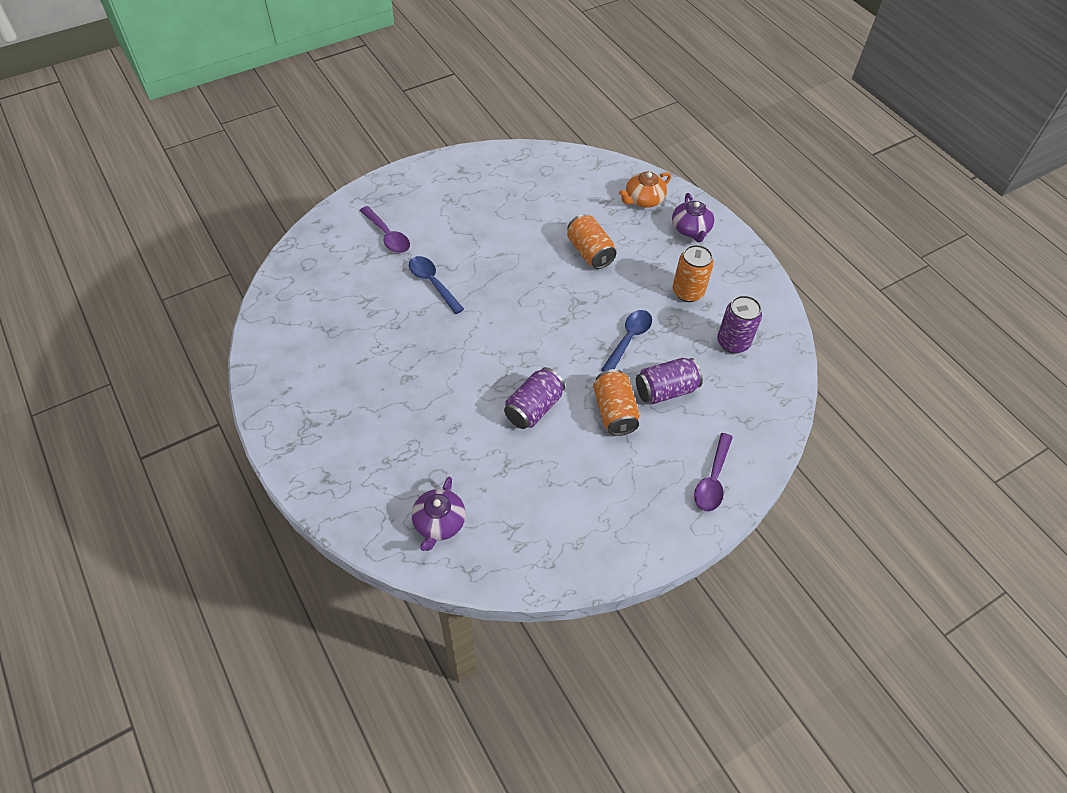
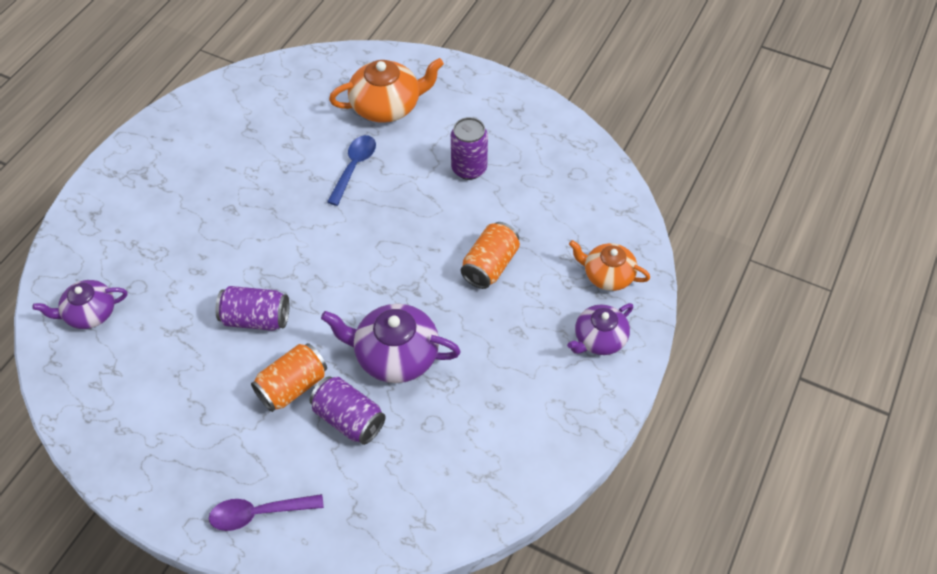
camera: 60 degrees right, 0 degrees up
(387, 236) = (387, 106): purple spoon -> orange teapot
(629, 339) = (395, 355): blue spoon -> purple teapot
(688, 292) = (501, 378): orange can -> none
(733, 342) = (458, 453): purple can -> purple can (469, 169)

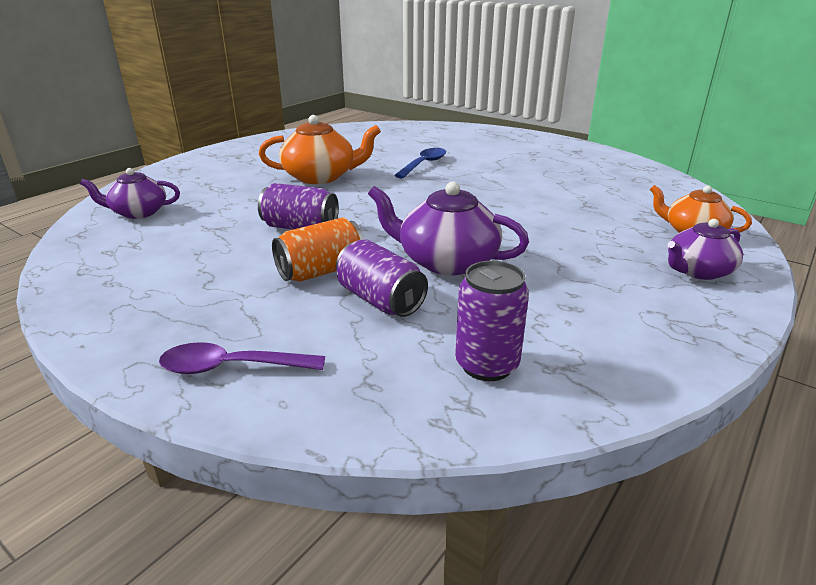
camera: 10 degrees right, 25 degrees down
(387, 106) = (458, 143): orange teapot -> orange teapot (321, 177)
(469, 169) = (532, 171): purple can -> purple can (486, 365)
(490, 265) = (556, 217): orange can -> none

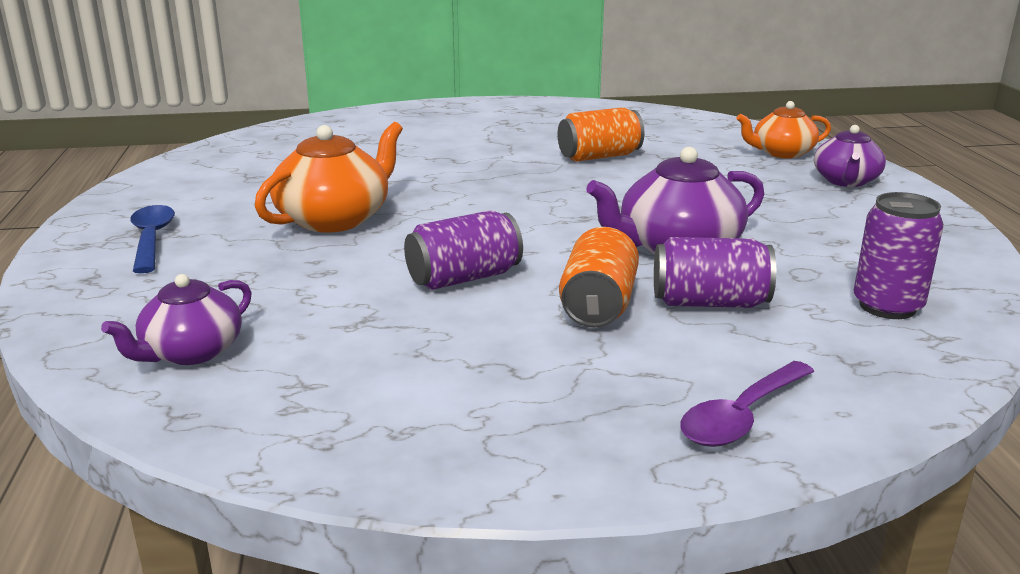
camera: 45 degrees left, 5 degrees down
(424, 164) = (422, 166): blue spoon -> blue spoon (152, 239)
(540, 190) = (599, 156): none -> orange can

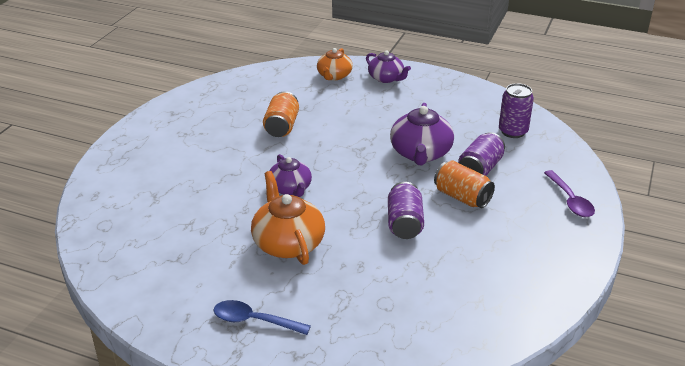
camera: 60 degrees left, 10 degrees up
(191, 352) = (423, 330): purple teapot -> purple teapot (290, 189)

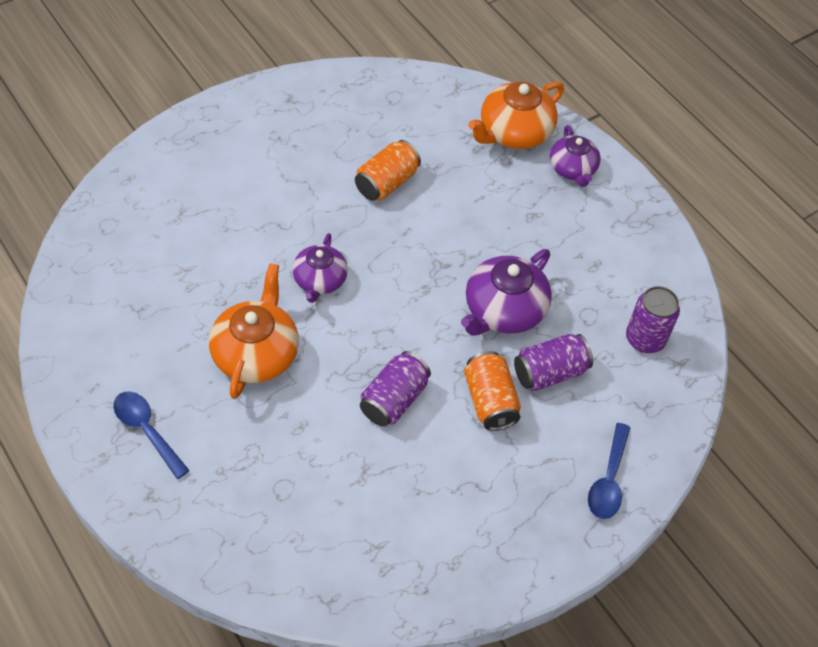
camera: 30 degrees right, 20 degrees up
(334, 76) = (514, 132): orange teapot -> orange teapot, size x1.53
(570, 200) = (608, 480): purple spoon -> blue spoon

